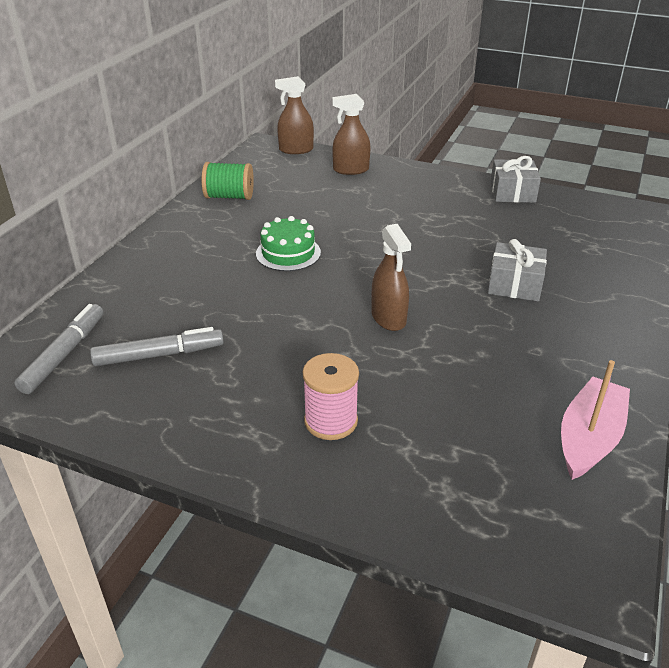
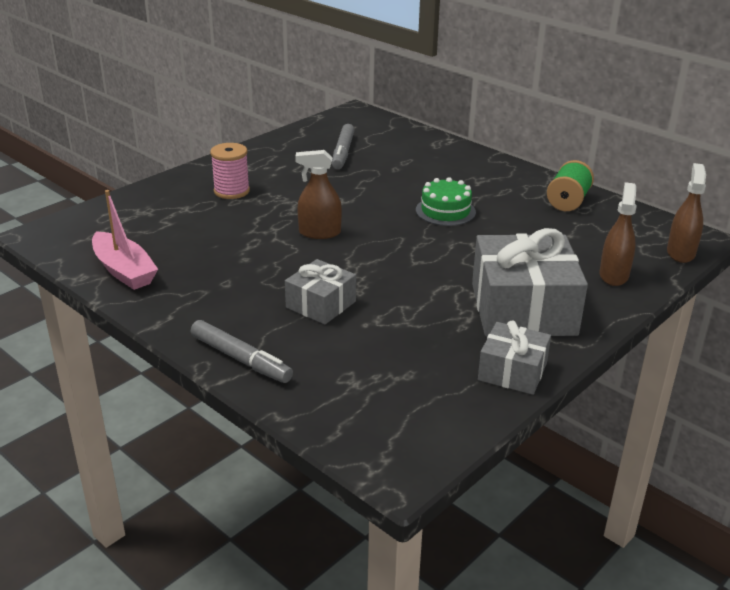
camera: 110 degrees right, 5 degrees down
(64, 354) = (366, 129): grey marker -> grey marker (241, 359)
(431, 197) = (523, 309): none -> grey gift

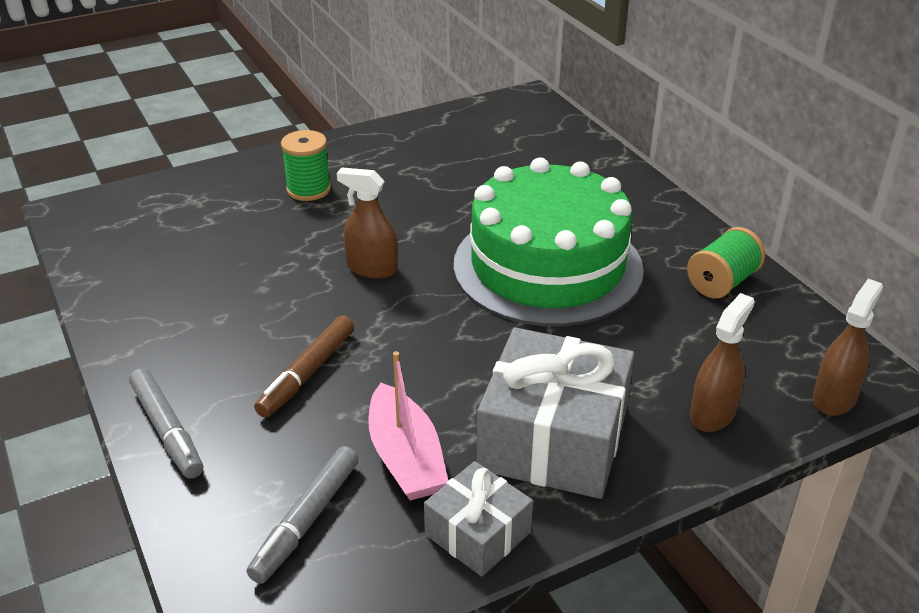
camera: 20 degrees right, 5 degrees up
(124, 271) = (122, 277): pink boat -> pink boat (405, 457)
(231, 191) = (308, 189): pink spool -> green spool
(321, 304) = (307, 373): grey gift -> brown marker
(343, 152) = (474, 156): grey marker -> grey marker (306, 521)
(445, 211) = (547, 266): green cake -> green cake, size x2.37

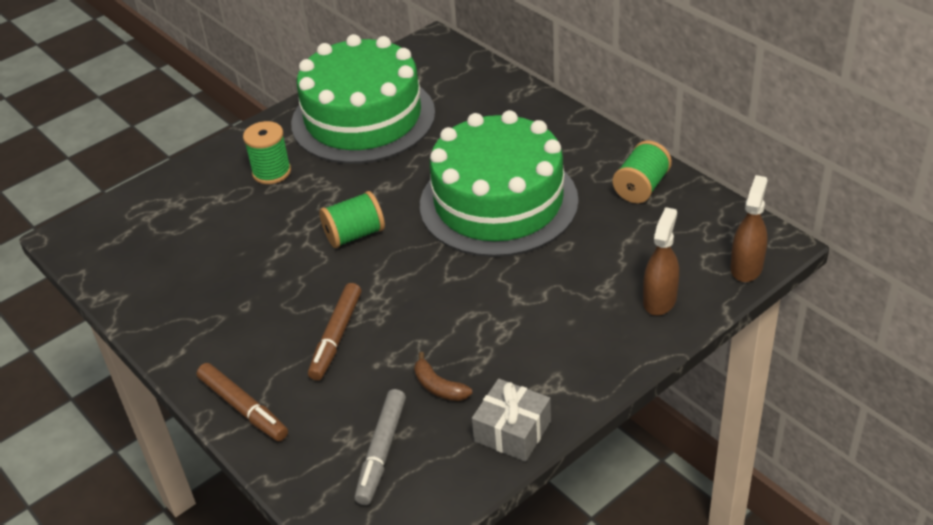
camera: 10 degrees left, 5 degrees up
(167, 430) = (243, 408): grey marker -> brown marker
(372, 268) = (354, 235): brown spray bottle -> green spool
(405, 457) = (439, 387): pink boat -> brown banana
(427, 156) = (363, 118): none -> green cake
(553, 439) = (546, 347): grey gift -> none

